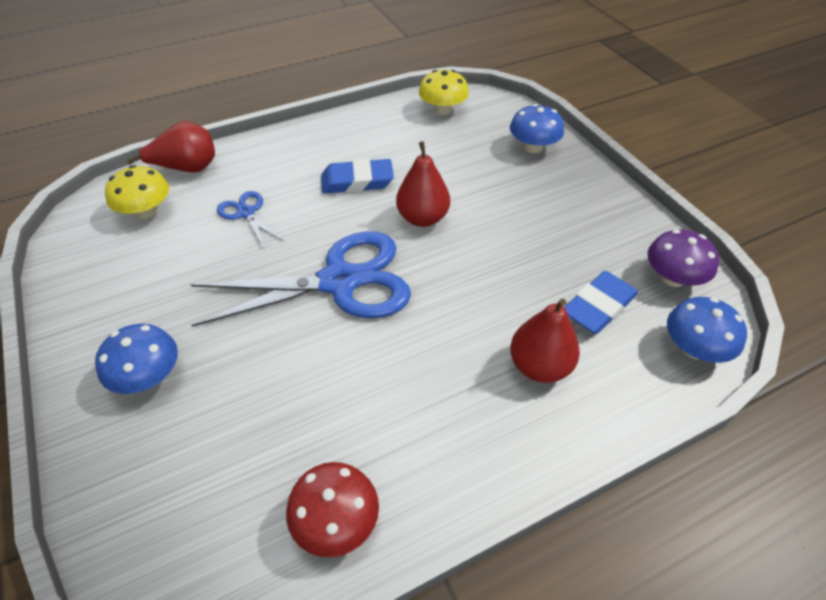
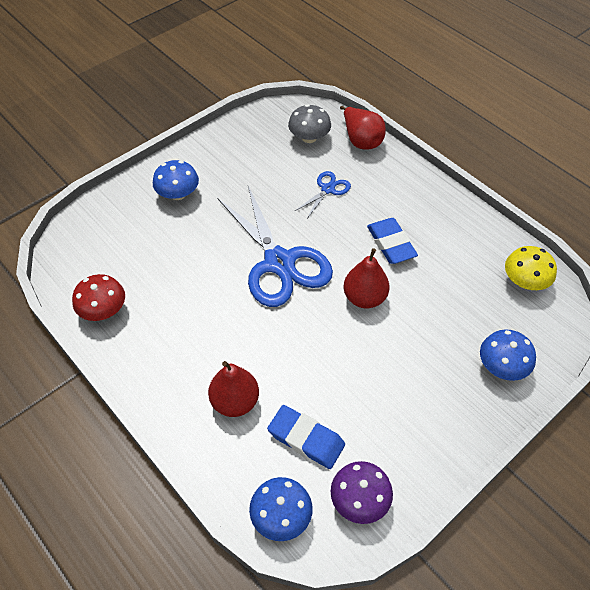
camera: 75 degrees right, 5 degrees up
(146, 211) = (309, 137): yellow mushroom -> grey mushroom

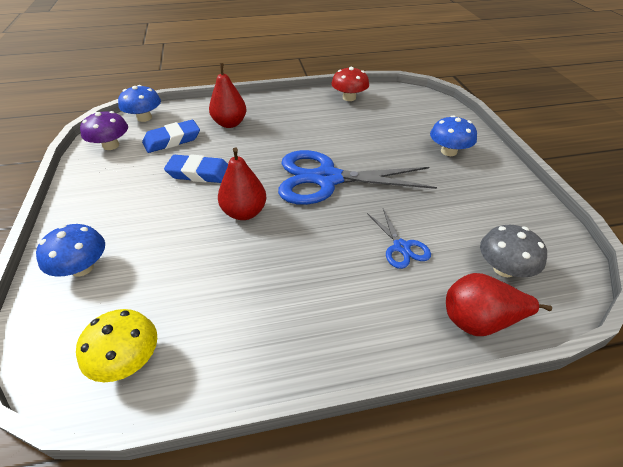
camera: 120 degrees right, 10 degrees down
(391, 244) = (287, 262): blue eraser -> blue eraser (199, 173)

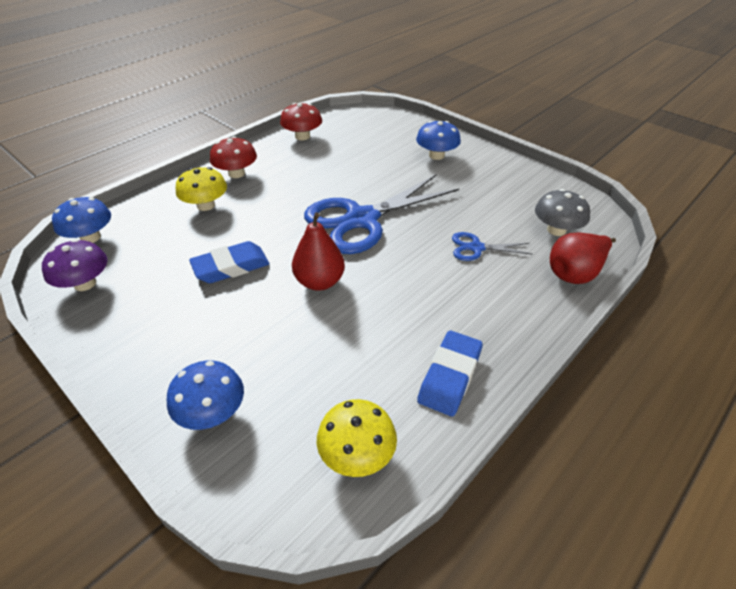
camera: 35 degrees left, 0 degrees up
(172, 140) = (158, 247): blue eraser -> blue eraser (449, 376)
(230, 123) = (206, 205): red pear -> yellow mushroom
(273, 109) = (236, 173): none -> red mushroom
(401, 247) = (476, 248): blue scissors -> blue scissors turned 150 degrees clockwise

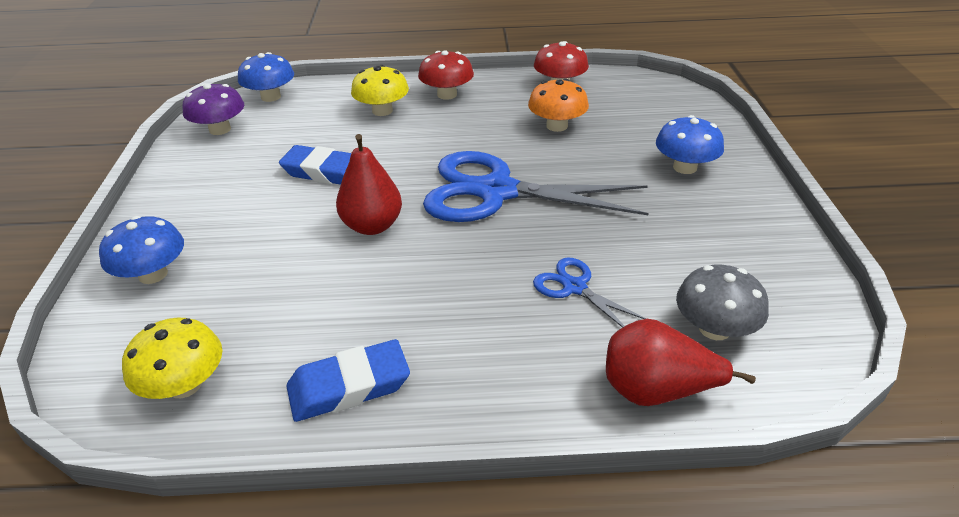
camera: 45 degrees right, 5 degrees down
(338, 163) = (557, 126): none -> orange mushroom

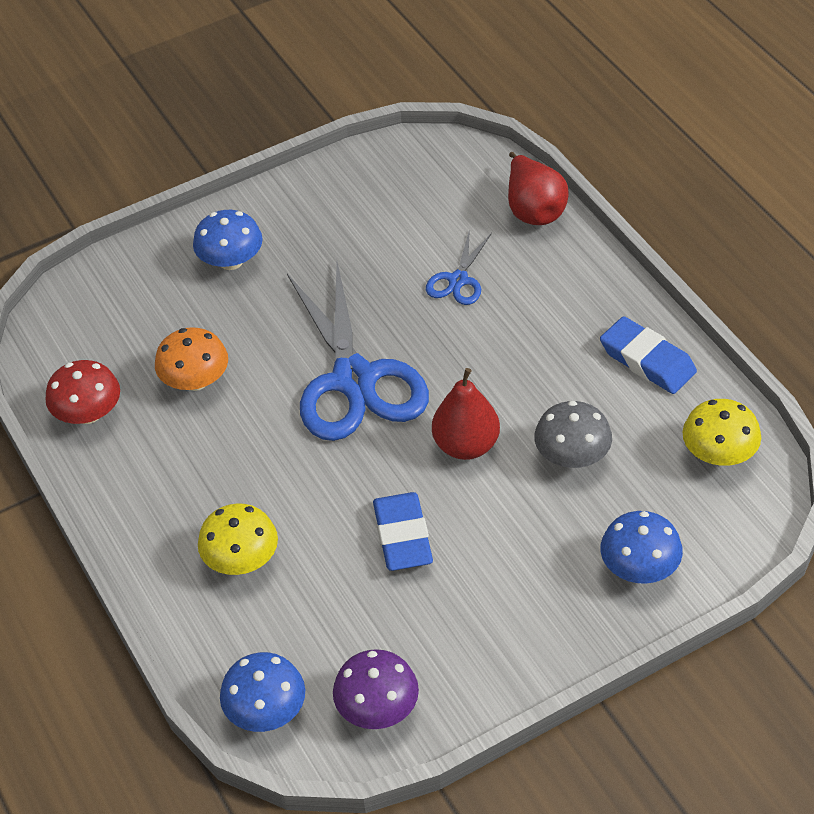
camera: 115 degrees left, 10 degrees up
(447, 94) = (165, 514): red mushroom -> none
(714, 328) = (453, 196): grey mushroom -> grey mushroom (572, 456)

